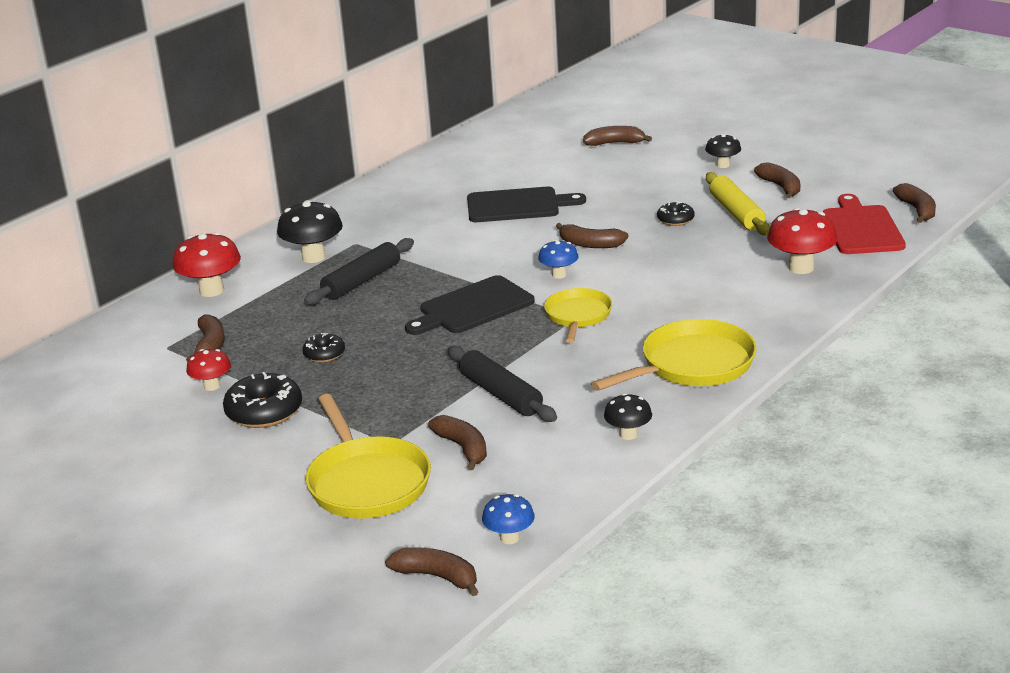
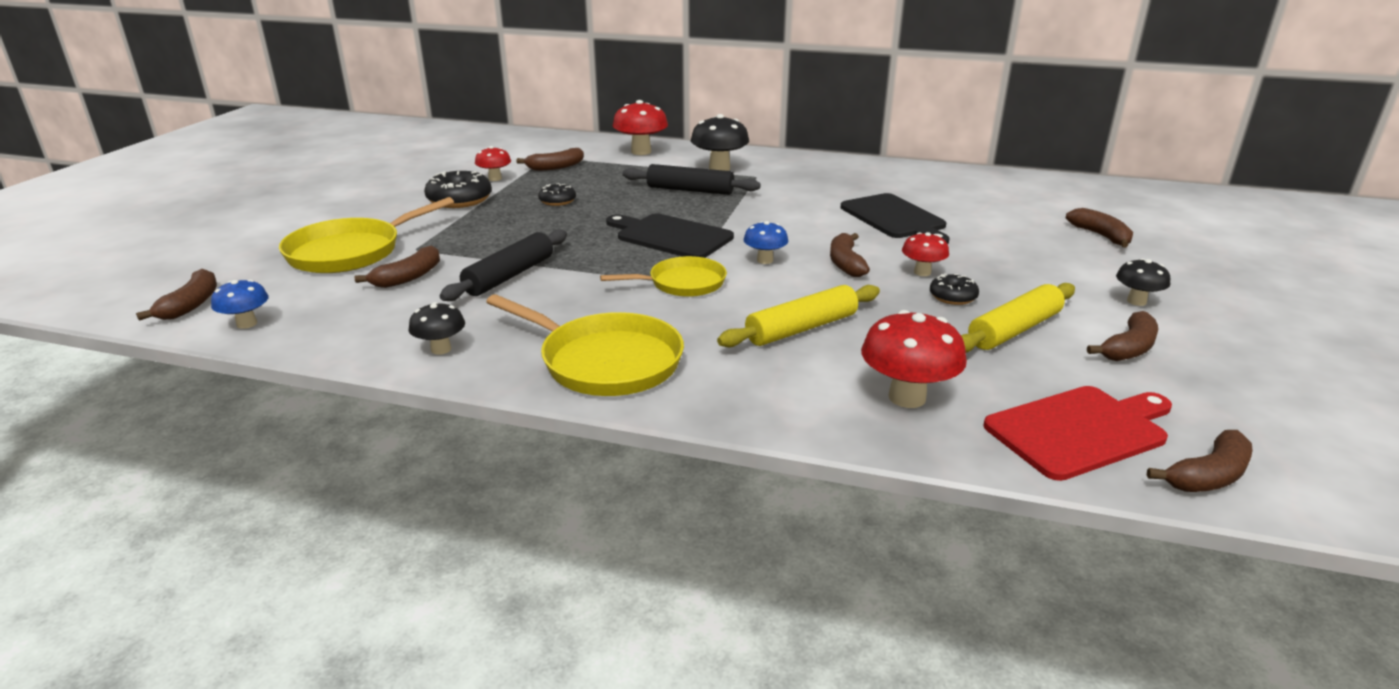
camera: 65 degrees right, 0 degrees up
(628, 220) = (922, 272): none -> red mushroom
(688, 283) = (802, 329): none -> yellow rolling pin

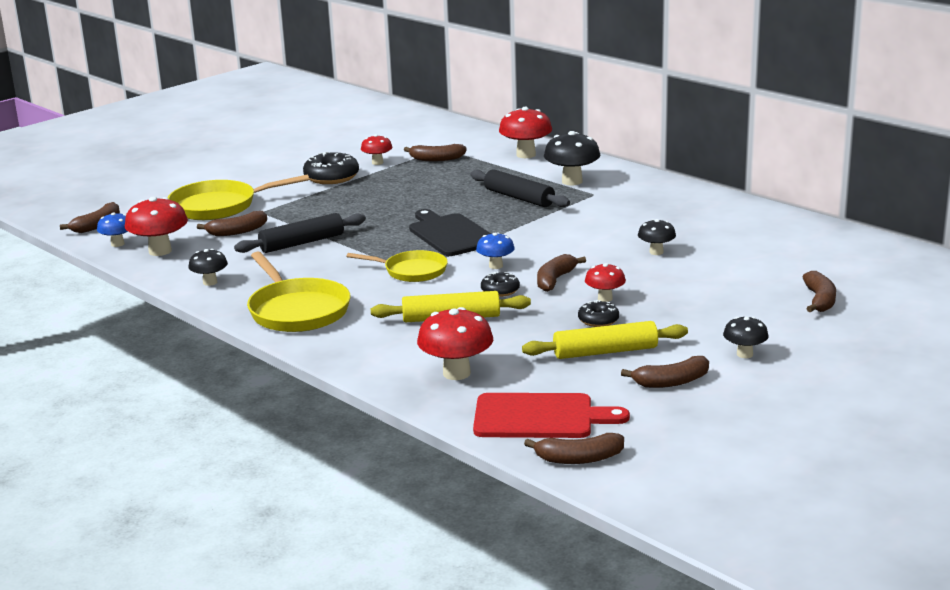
camera: 30 degrees right, 5 degrees down
(322, 321) = (160, 251): none -> red mushroom
(557, 201) = (402, 190): black donut -> black donut (500, 290)
(895, 218) = (656, 252): black cutting board -> black mushroom

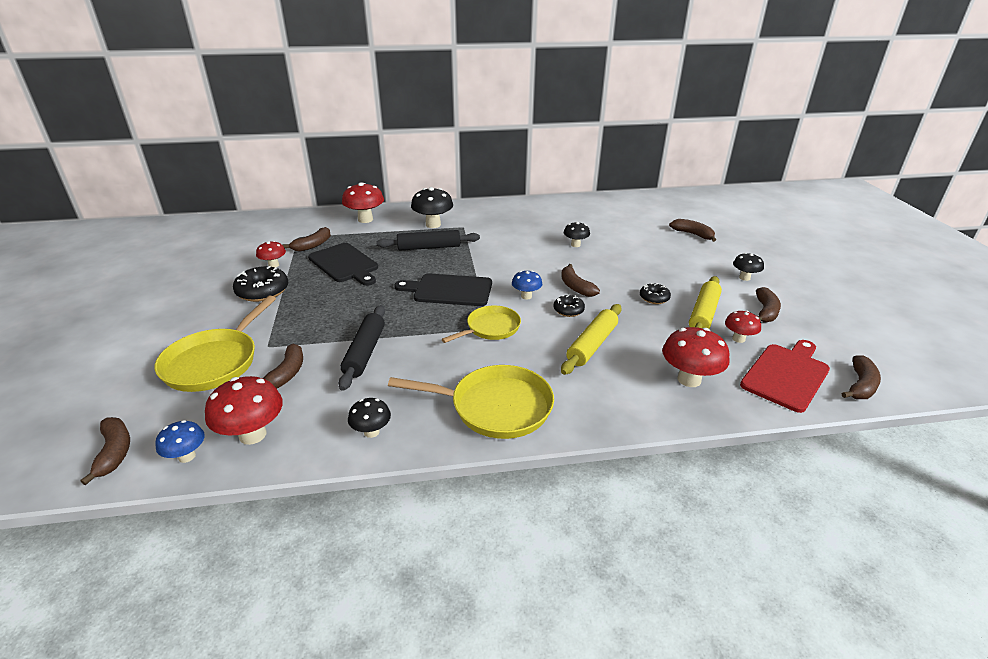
camera: 55 degrees left, 10 degrees up
(425, 182) = (345, 264): none -> black cutting board
(605, 298) = (623, 283): red mushroom -> red mushroom (738, 339)

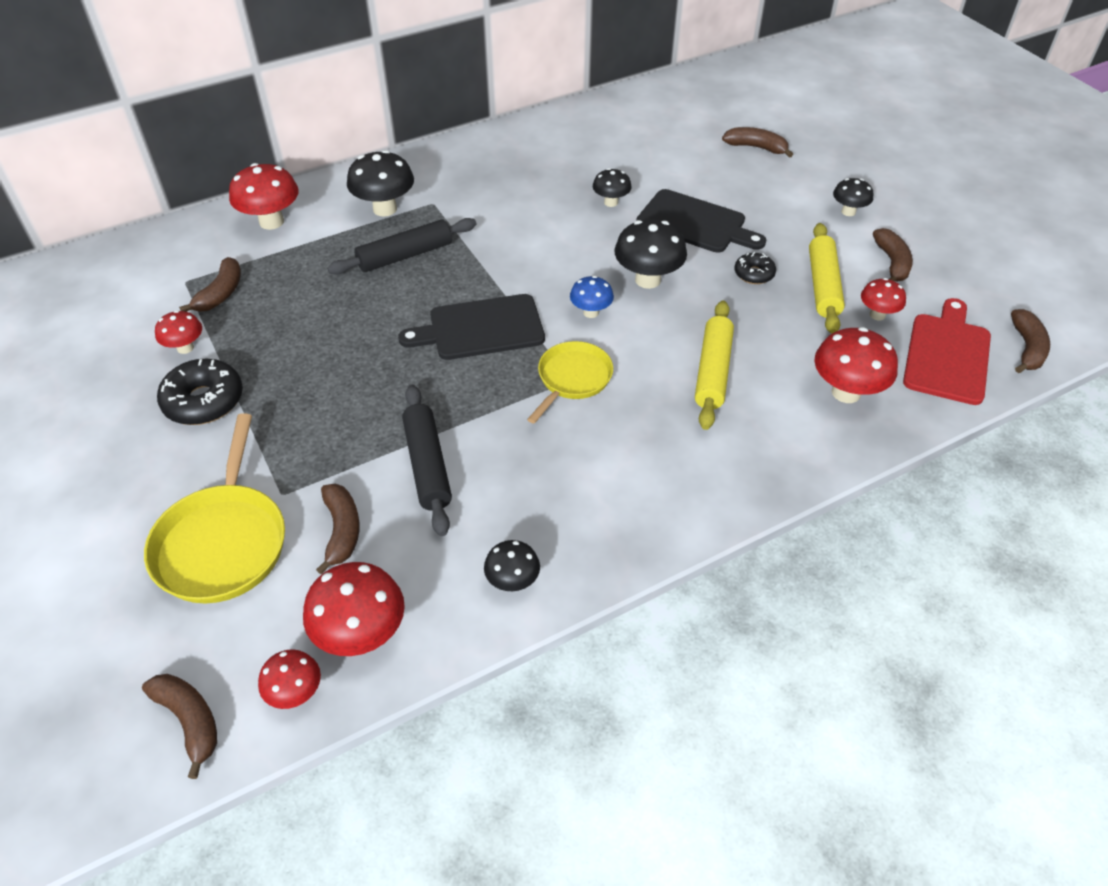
camera: 20 degrees left, 15 degrees up
(187, 456) = (295, 693): blue mushroom -> red mushroom
(345, 264) = (297, 318): black cutting board -> black cutting board (695, 223)
(495, 407) = (643, 499): yellow pan -> none
(568, 310) = (657, 322): black donut -> none
(576, 287) = (647, 280): brown banana -> black mushroom

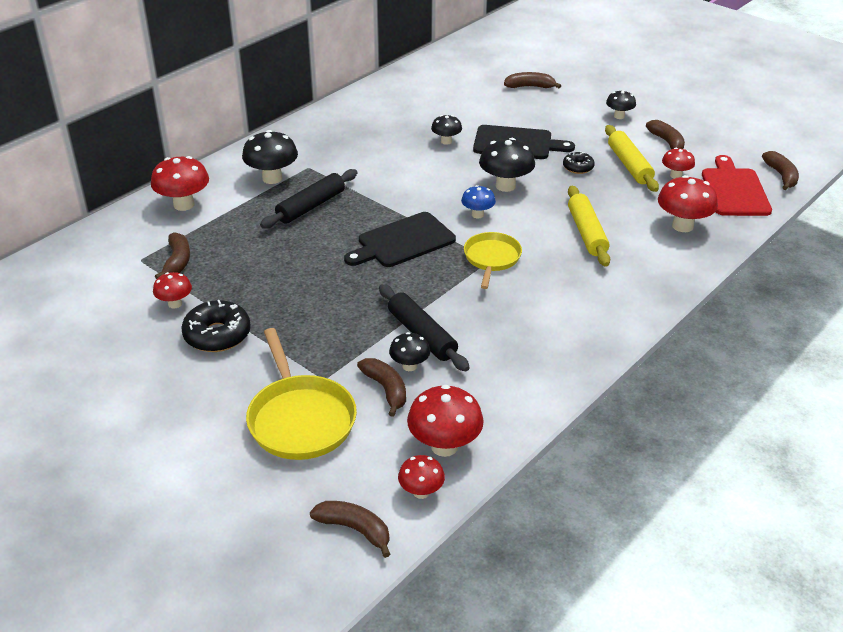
camera: 20 degrees left, 10 degrees down
(512, 581) = (530, 388): black mushroom -> black mushroom (409, 366)

